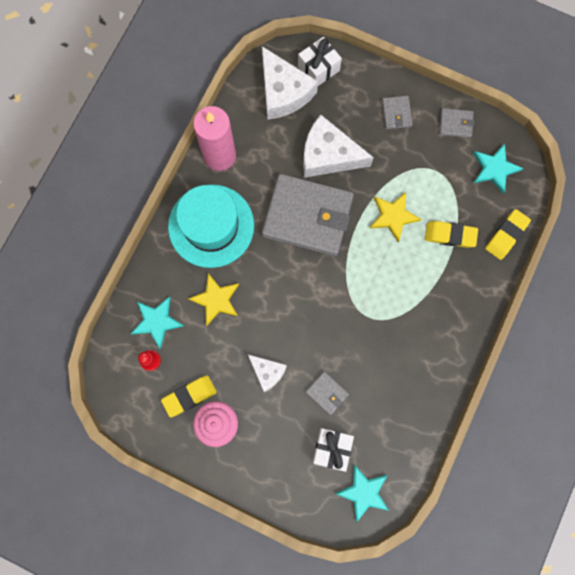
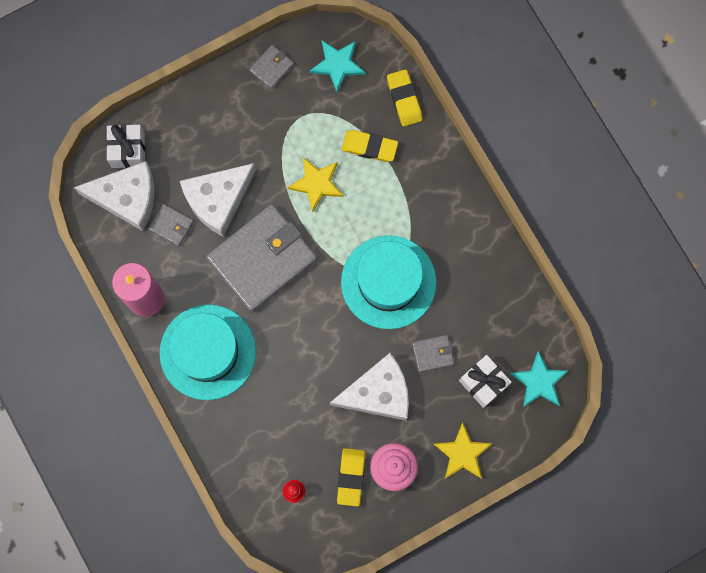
camera: 55 degrees left, 0 degrees up
(157, 321) = (262, 461): turquoise star -> none
(216, 300) = (280, 394): yellow star -> yellow star (462, 453)
(267, 372) = (378, 393): white cheese -> white cheese, size x1.79
(358, 321) = (388, 282): none -> turquoise hat
(396, 113) = (223, 112): grey wallet -> grey wallet (171, 225)
(450, 235) = (369, 147): yellow eraser -> yellow eraser turned 60 degrees clockwise

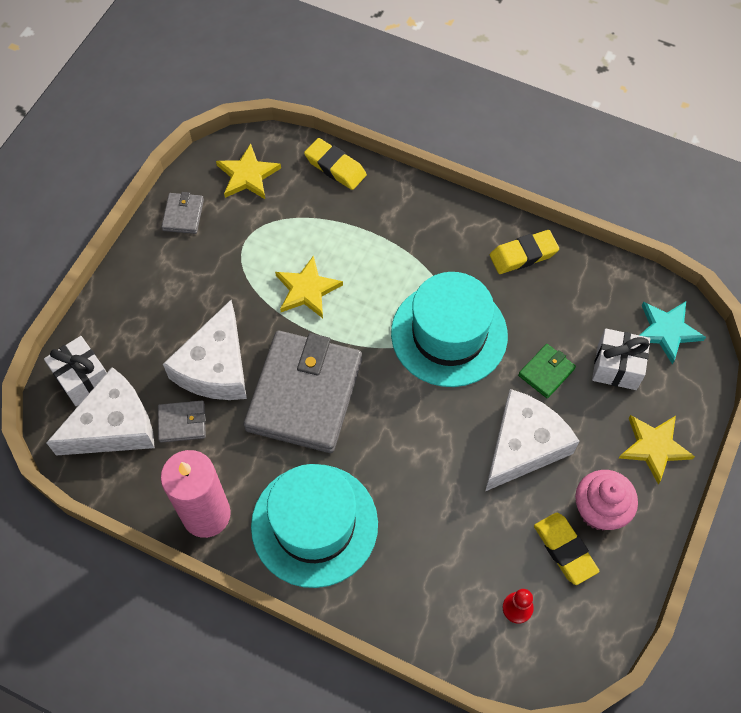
camera: 35 degrees left, 15 degrees down
(338, 65) = (248, 175): turquoise star -> yellow star
(369, 147) = (334, 227): yellow eraser -> yellow eraser (523, 255)
(433, 354) = (546, 372): grey wallet -> green wallet

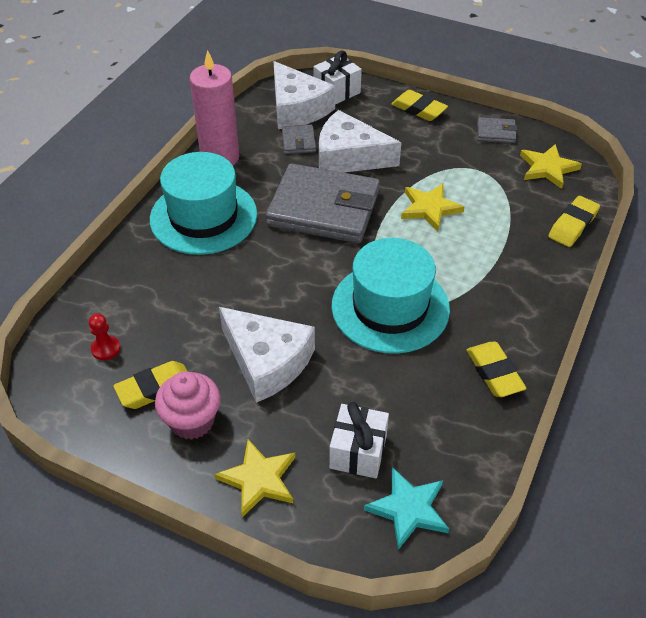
camera: 90 degrees right, 15 degrees down
(131, 289) = (418, 109): none -> yellow eraser
(546, 372) = (350, 385): green wallet -> none

